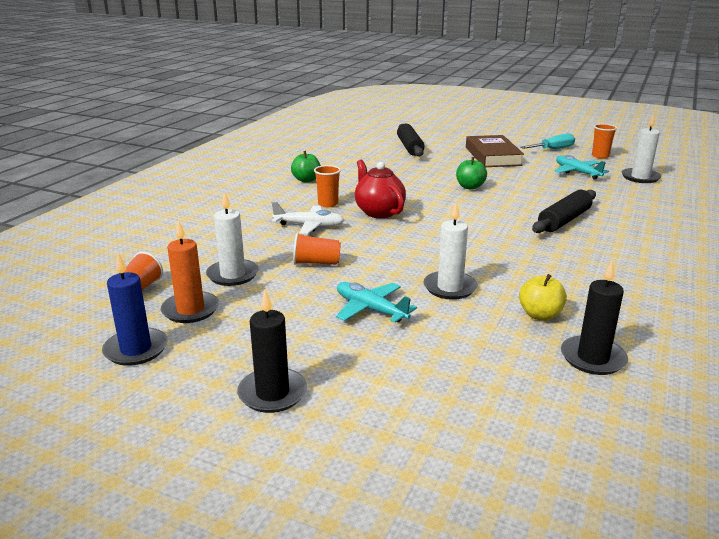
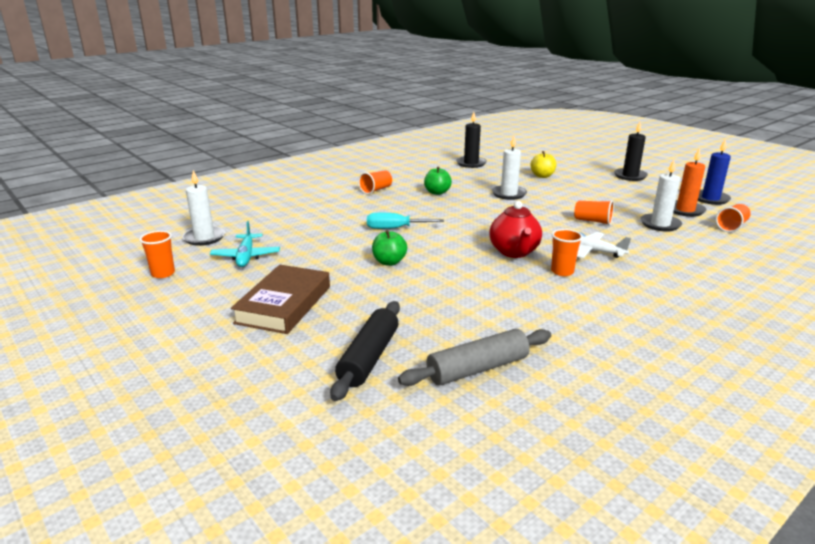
camera: 155 degrees left, 0 degrees up
(306, 180) = (576, 315): green apple -> green apple (437, 192)
(350, 152) = (477, 369): none -> grey rolling pin
(370, 309) = (567, 193): turquoise plane -> none
(540, 315) = (472, 177): yellow apple -> yellow apple (542, 176)
(553, 149) = (184, 299): turquoise screwdriver -> turquoise screwdriver (395, 228)
(564, 220) = (364, 215): black rolling pin -> none
(619, 257) = (376, 190): none -> orange cup

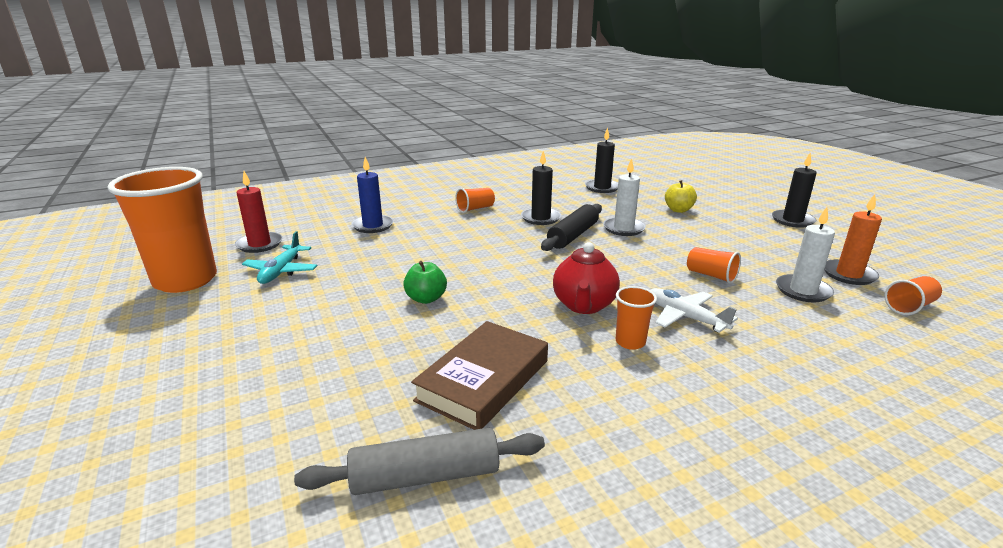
camera: 15 degrees right, 0 degrees up
(163, 273) = (185, 280): orange cup -> orange cup, size x2.37
(204, 238) = (259, 244): white candle -> red candle
(284, 304) = (270, 337): brown book -> brown book (483, 380)
(369, 358) = (305, 430): black rolling pin -> black rolling pin (573, 235)
(395, 228) = (463, 257): turquoise screwdriver -> none
(437, 192) = (540, 218): green apple -> black candle
(710, 199) = (893, 262): blue candle -> blue candle (373, 226)

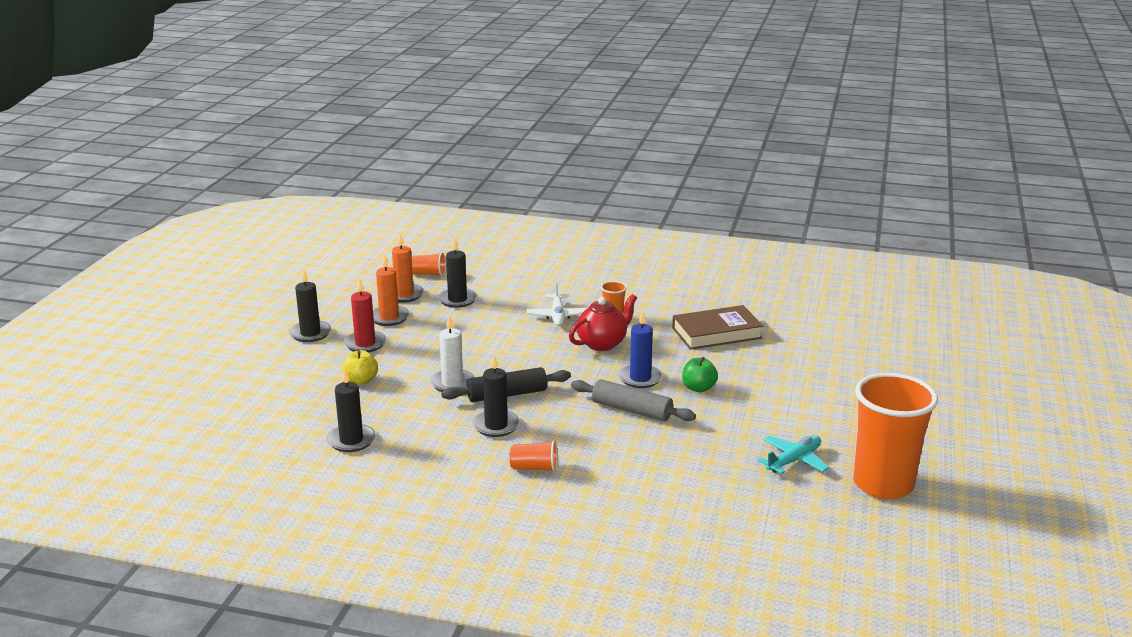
camera: 140 degrees left, 0 degrees up
(259, 244) = (801, 509): red candle -> red candle (365, 344)
(373, 226) = (668, 488): blue candle -> blue candle (640, 378)
(425, 476) = (779, 314): grey rolling pin -> grey rolling pin (631, 410)
(711, 275) = (485, 327): orange cup -> none
(791, 251) = (389, 317): none -> orange candle
(803, 291) = (457, 300): white candle -> black candle

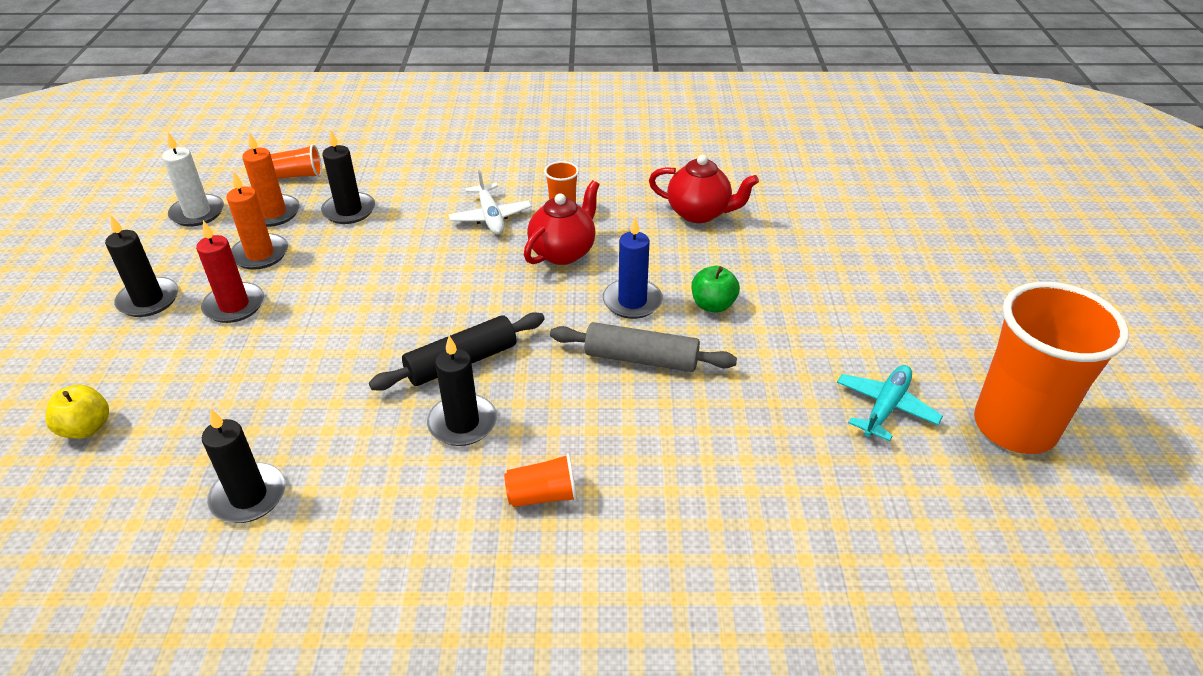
camera: 15 degrees left, 15 degrees up
(361, 380) = (241, 374): yellow apple -> yellow apple (86, 428)
(452, 383) = (378, 355): white candle -> white candle (197, 213)
(716, 333) = (699, 213): brown book -> red teapot

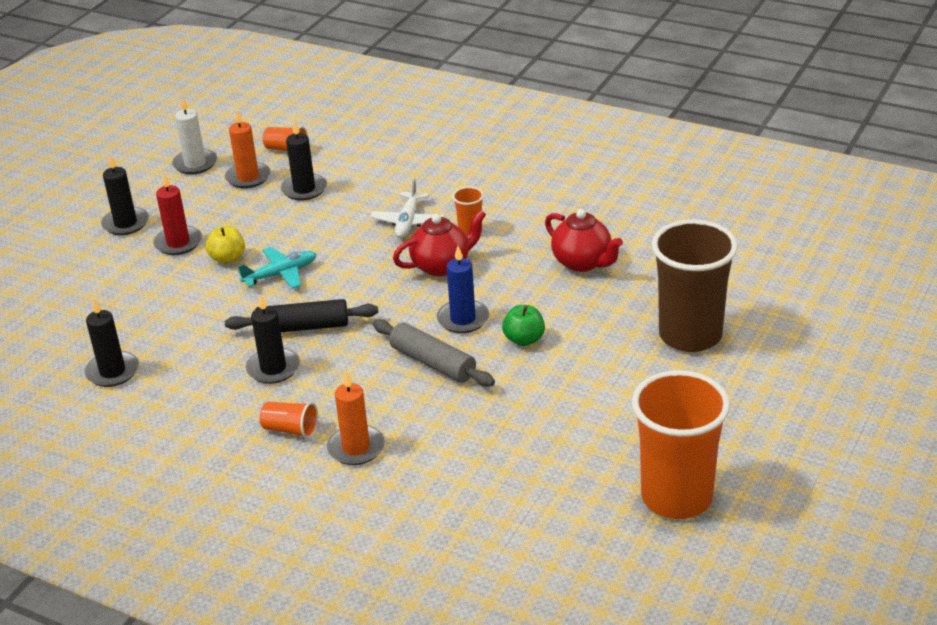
camera: 30 degrees right, 5 degrees down
(86, 428) = (43, 300): yellow apple -> yellow apple (228, 258)
(260, 254) = (218, 208): orange candle -> orange candle (356, 448)
(861, 255) = (690, 335): none -> brown cup
(885, 407) = (587, 452): turquoise plane -> turquoise plane (281, 274)

